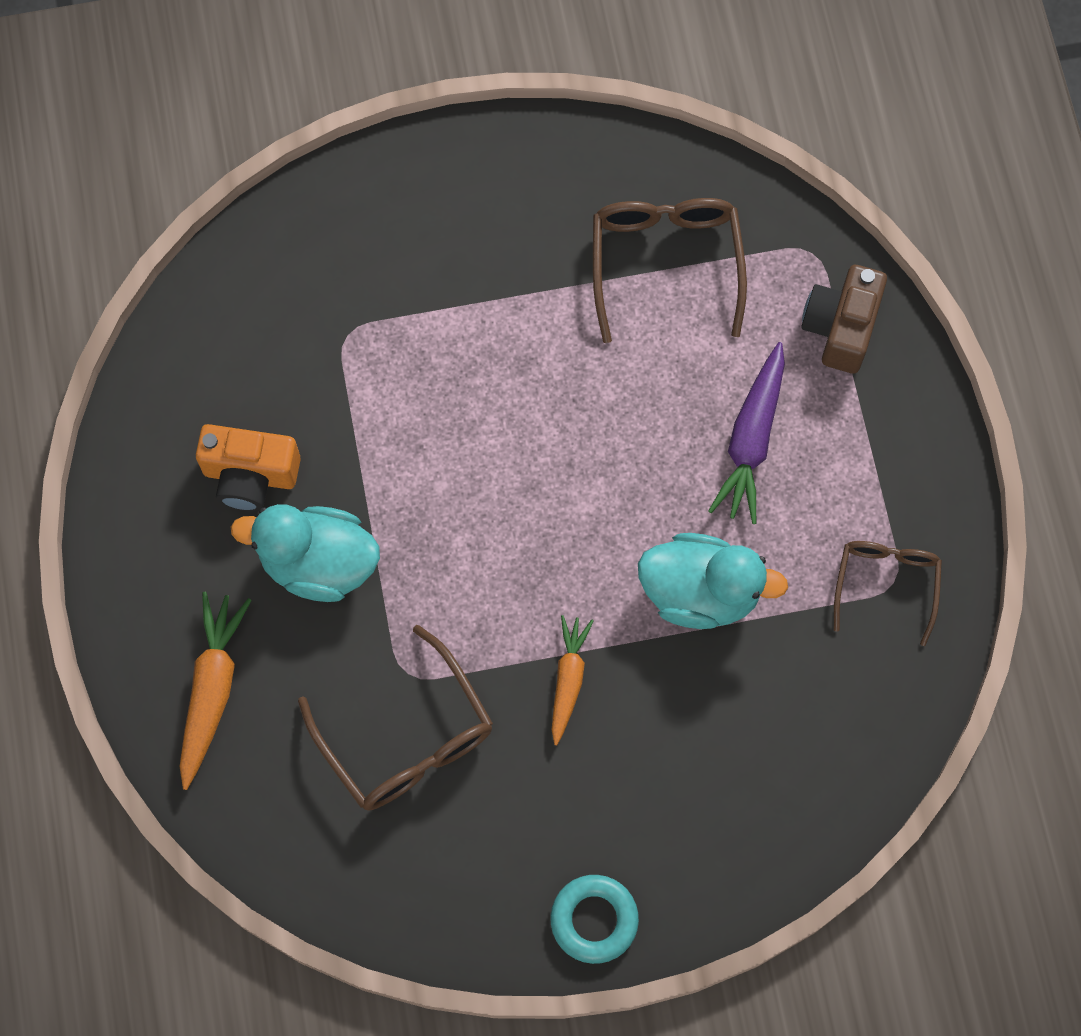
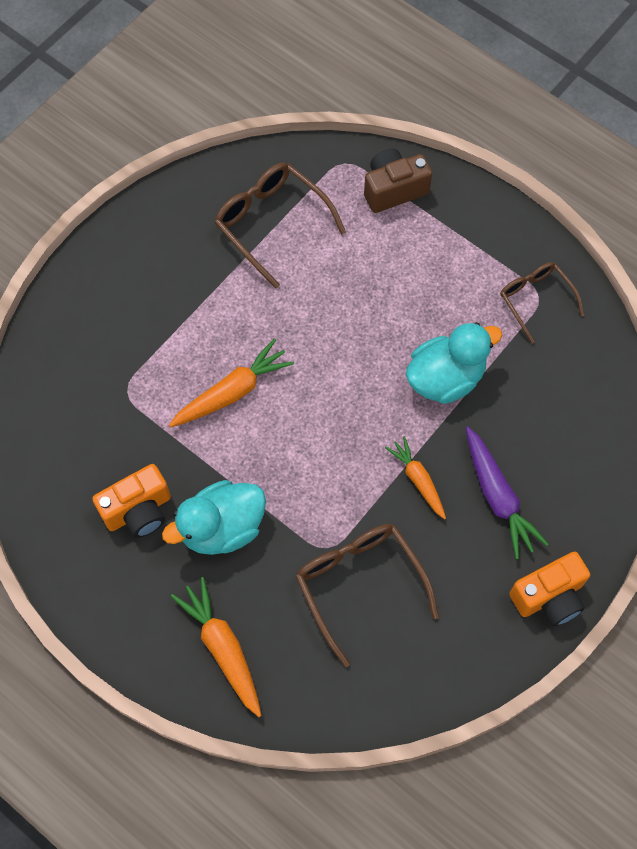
camera: 40 degrees left, 5 degrees down
(407, 738) = (359, 583): brown glasses -> brown glasses turned 135 degrees counterclockwise
(456, 424) = (232, 392): none -> orange carrot
(594, 920) = (549, 597): turquoise ring -> orange camera
(751, 440) = (400, 280): purple carrot -> purple carrot (498, 497)
(840, 327) = (393, 189): brown camera -> brown camera turned 90 degrees clockwise

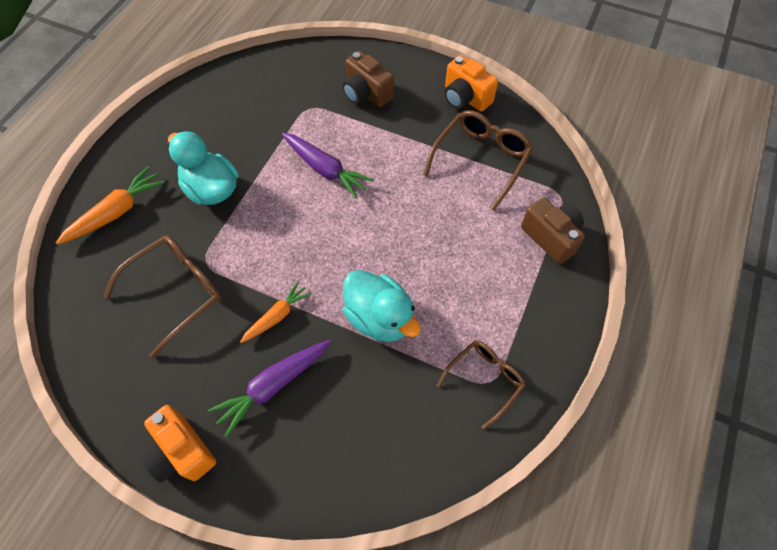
camera: 75 degrees right, 5 degrees down
(126, 319) = (366, 94): none -> brown camera
(138, 511) = (217, 137): orange camera -> orange camera (465, 98)
(232, 392) = (325, 169): orange carrot -> purple carrot

